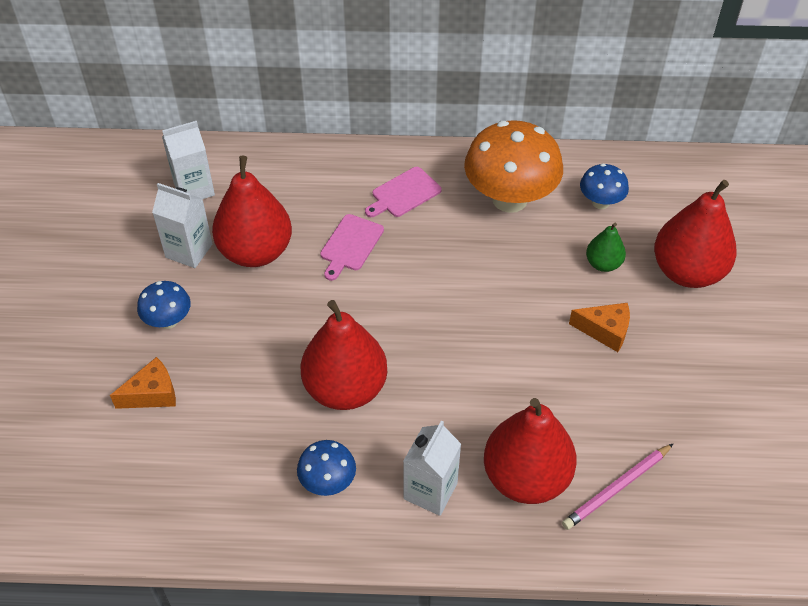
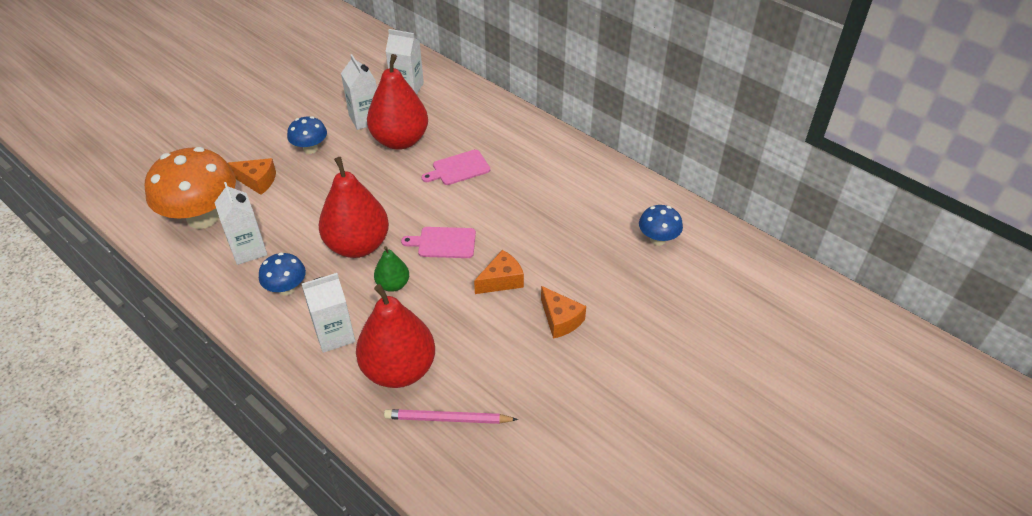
camera: 40 degrees right, 5 degrees down
(237, 472) = (249, 250): none -> white carton
(403, 194) = (527, 158): pink cutting board -> pink cutting board (443, 243)
(509, 199) = (594, 200): orange mushroom -> orange mushroom (203, 217)
(517, 330) = (501, 280): none -> orange cheese
(603, 264) = (611, 278): green pear -> green pear (393, 284)
(687, 272) = (669, 321): red pear -> none

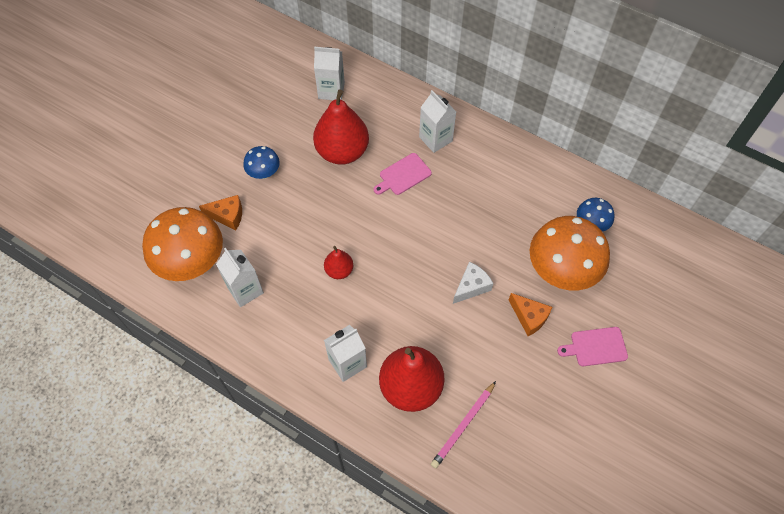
camera: 10 degrees left, 15 degrees up
(286, 289) = (292, 324): blue mushroom -> none
(358, 245) = (339, 270): red pear -> red pear, size x0.50
(365, 119) = (303, 132): white carton -> white carton (435, 139)
(393, 284) = (381, 305): green pear -> none
(443, 243) = (412, 256): pink cutting board -> pink cutting board (595, 347)
(448, 419) = (463, 425): pink pencil -> pink pencil turned 45 degrees counterclockwise
(501, 280) = (471, 286): orange cheese -> white cheese
(611, 279) = (561, 271): none -> orange mushroom

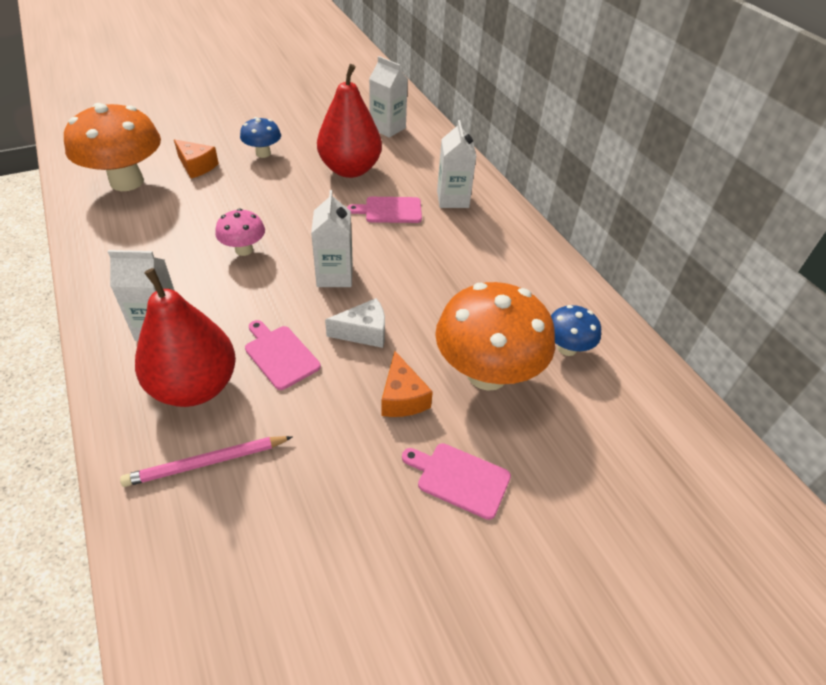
camera: 30 degrees right, 15 degrees down
(245, 290) = (143, 221): white carton -> white carton (335, 275)
(339, 270) = (244, 250): red pear -> pink mushroom
(438, 334) = (280, 355): none -> pink cutting board

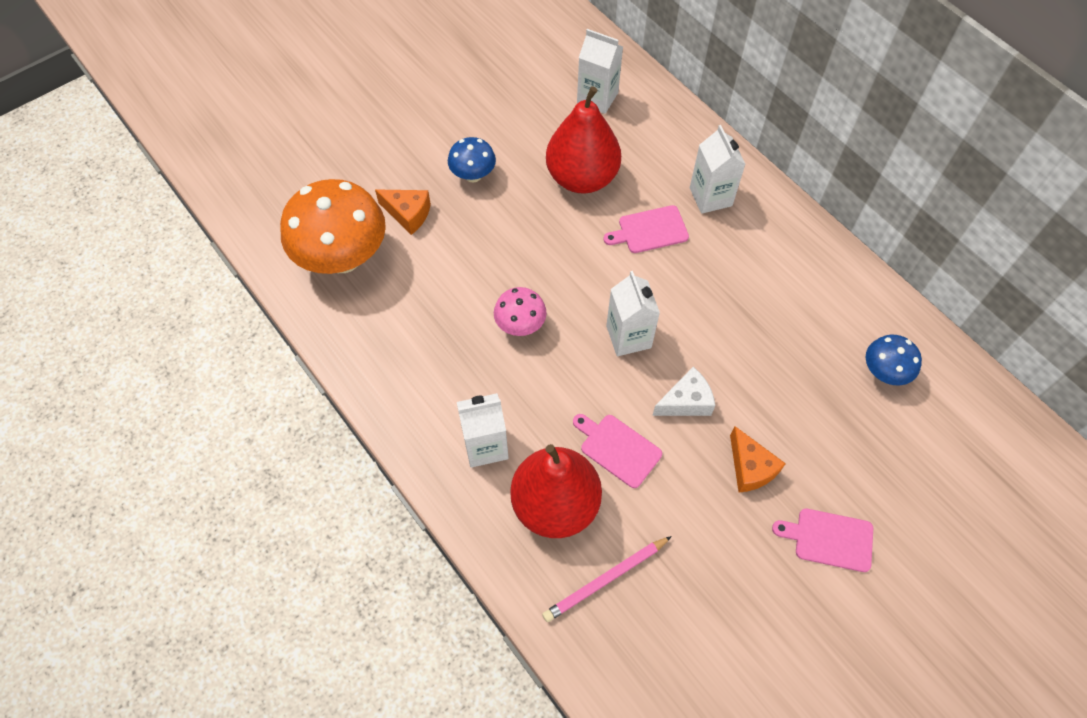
camera: 10 degrees left, 15 degrees up
(487, 373) = (818, 421): orange mushroom -> none

